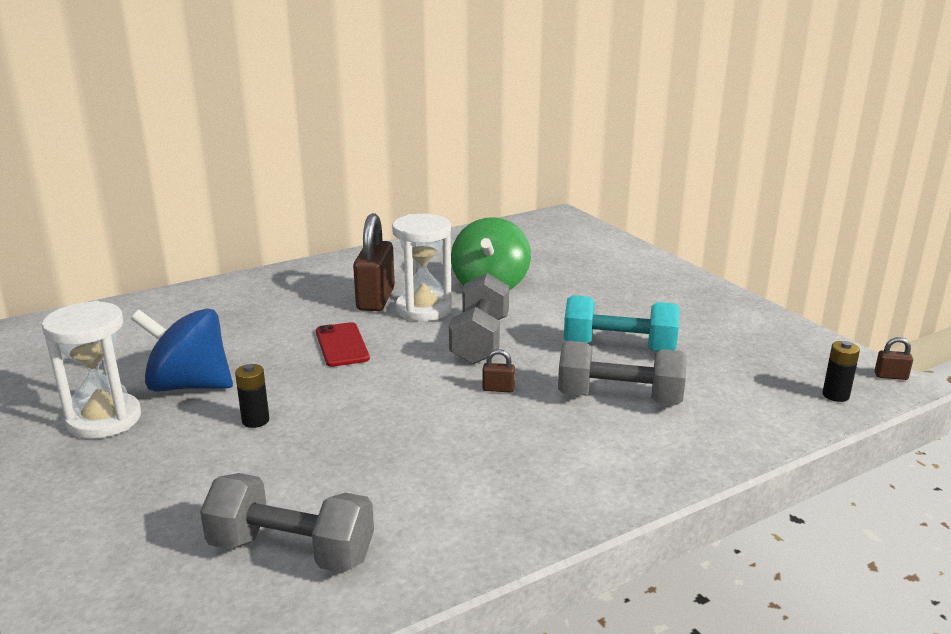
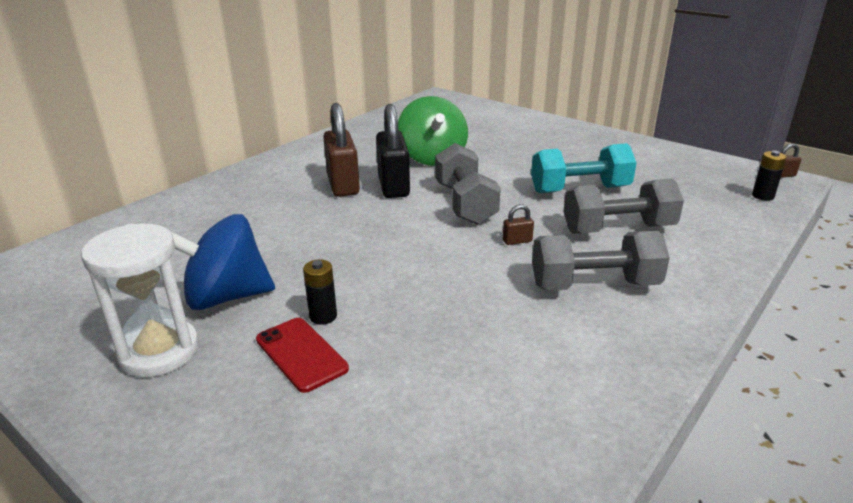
camera: 20 degrees left, 5 degrees up
(292, 551) = (469, 437): grey dumbbell -> grey dumbbell (594, 285)
(342, 345) = (347, 230): red phone -> red phone (301, 354)
(423, 309) = (393, 186): white hourglass -> black padlock

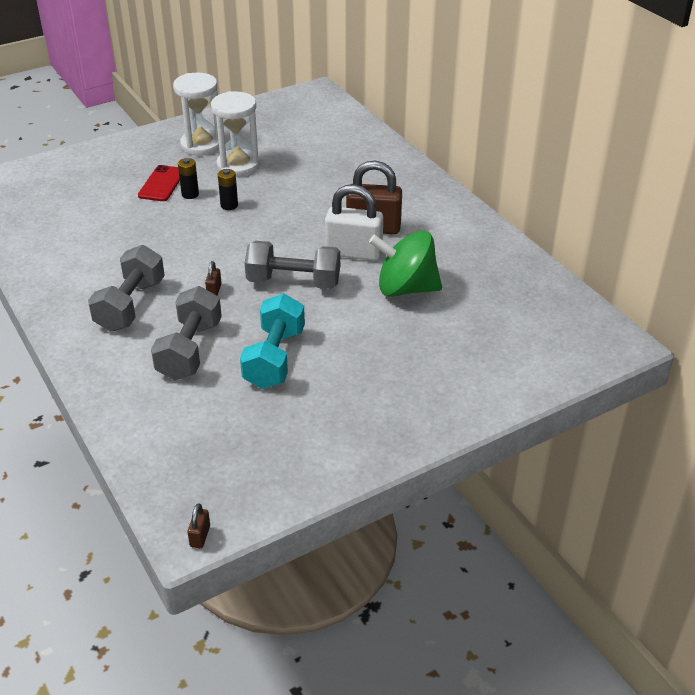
camera: 110 degrees right, 10 degrees up
(226, 297) = (238, 165): blue spinning top -> white hourglass
(301, 354) = (162, 184): red phone -> red phone turned 60 degrees counterclockwise
(393, 186) = (353, 252): black padlock -> white padlock
(763, 196) = (172, 483): black battery -> black battery (229, 205)

